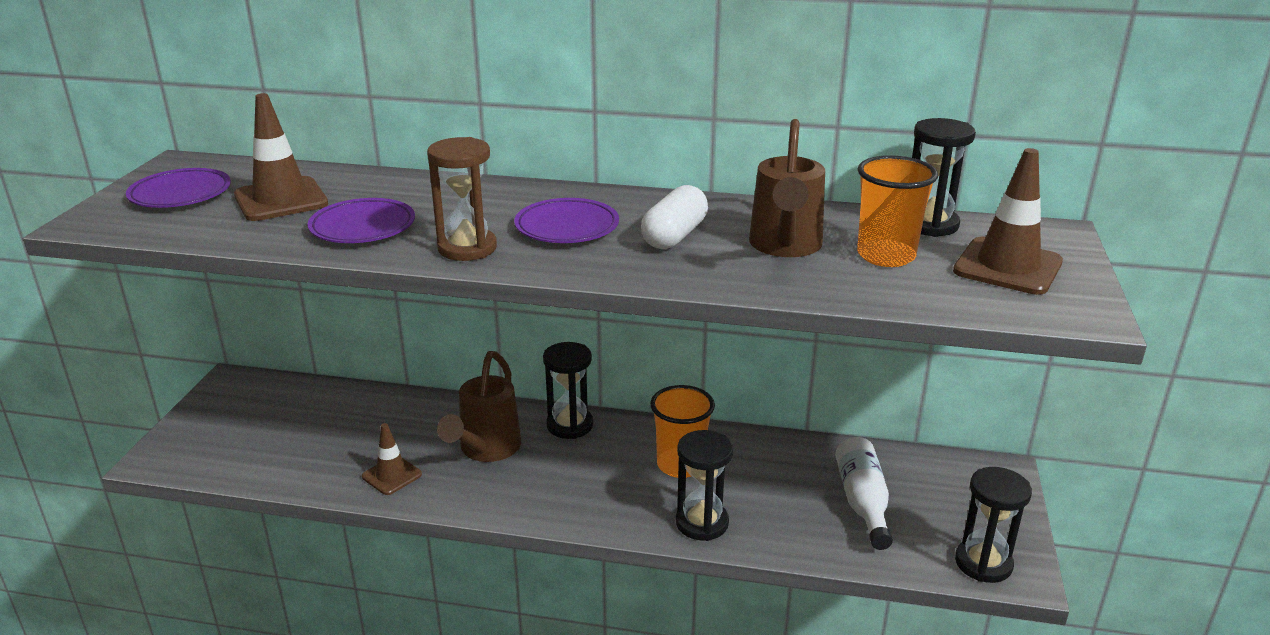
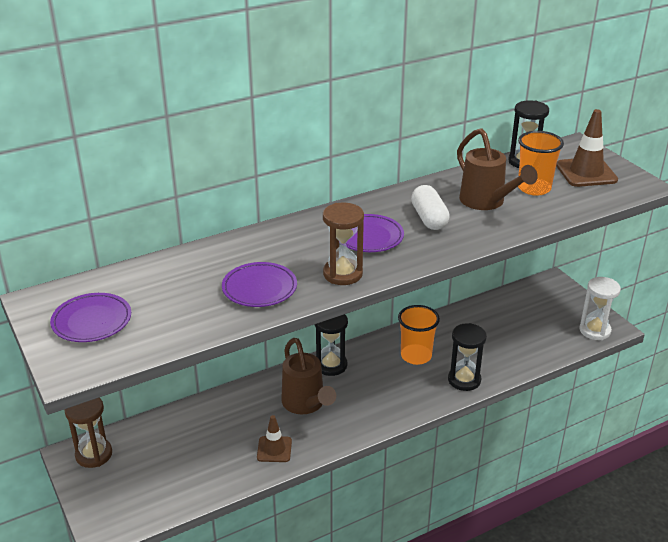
camera: 40 degrees left, 5 degrees up
(245, 390) = (94, 454): none -> brown hourglass
(281, 200) = (170, 294): brown traffic cone -> none
(862, 502) = (518, 329): white bottle -> none
(983, 563) = (595, 330): black hourglass -> white hourglass

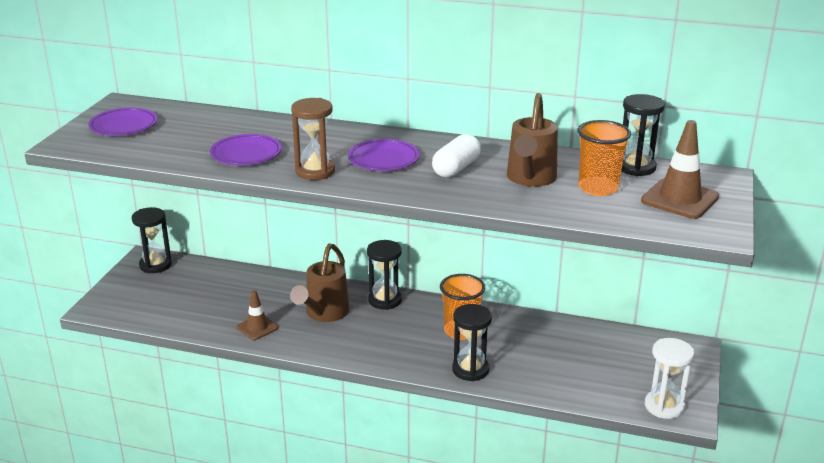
camera: 45 degrees right, 5 degrees down
(94, 454) = (155, 265): brown hourglass -> black hourglass

